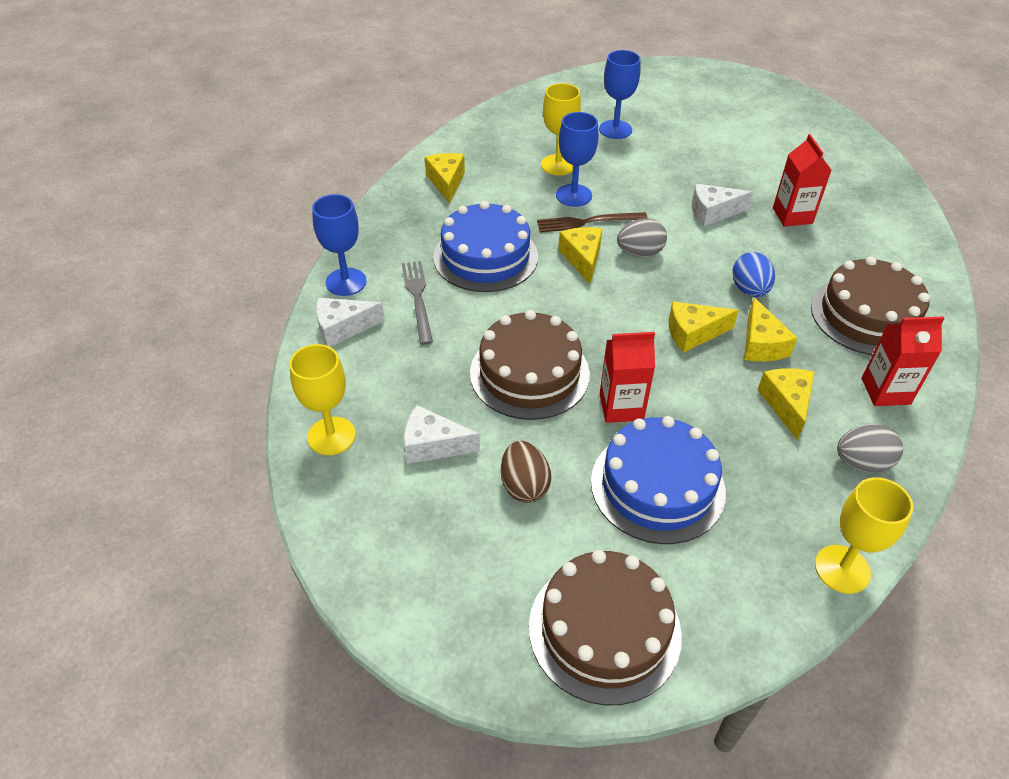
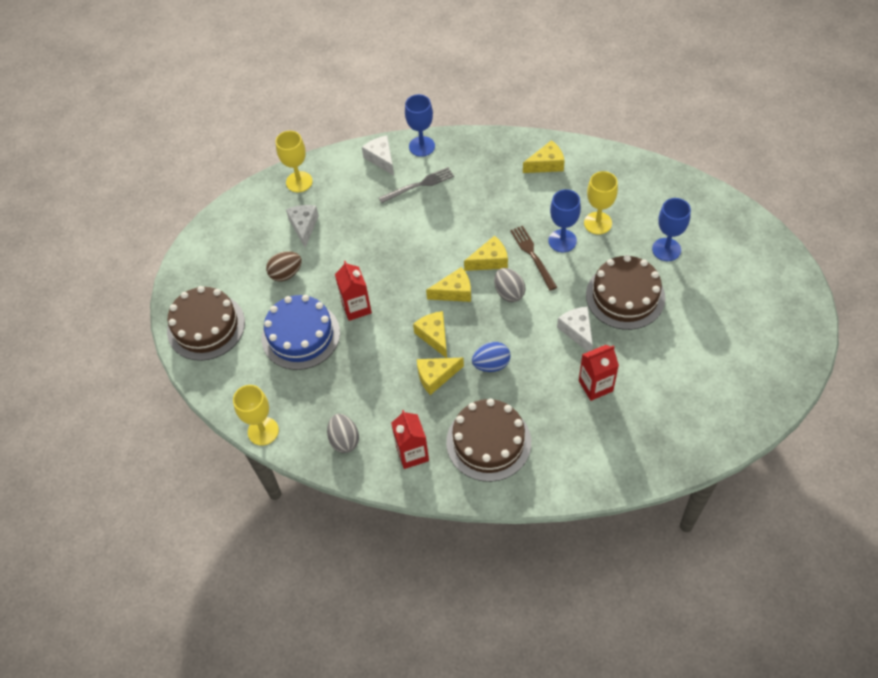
camera: 80 degrees right, 10 degrees up
(485, 256) = (472, 208): blue cake -> none
(529, 373) = (371, 256): brown cake -> brown cake (625, 296)
(786, 404) = (383, 395): yellow cheese -> yellow cheese (454, 292)

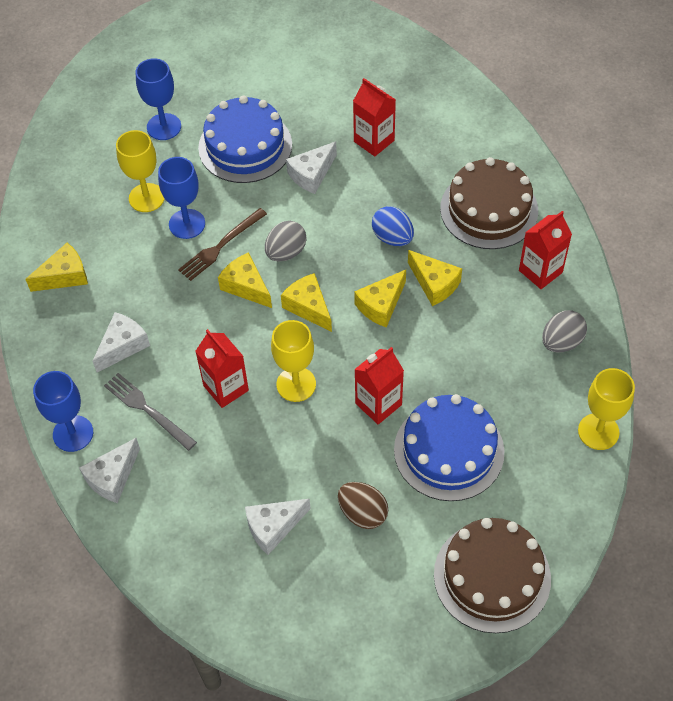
camera: 115 degrees left, 0 degrees up
(299, 182) = (192, 573): yellow goblet -> yellow goblet (296, 384)
(413, 228) = (226, 388): none -> red carton
(474, 183) = (123, 346): none -> white cheese
(546, 164) = (64, 276): yellow cheese -> yellow cheese turned 105 degrees clockwise
(625, 296) = (245, 146): brown cake -> blue cake

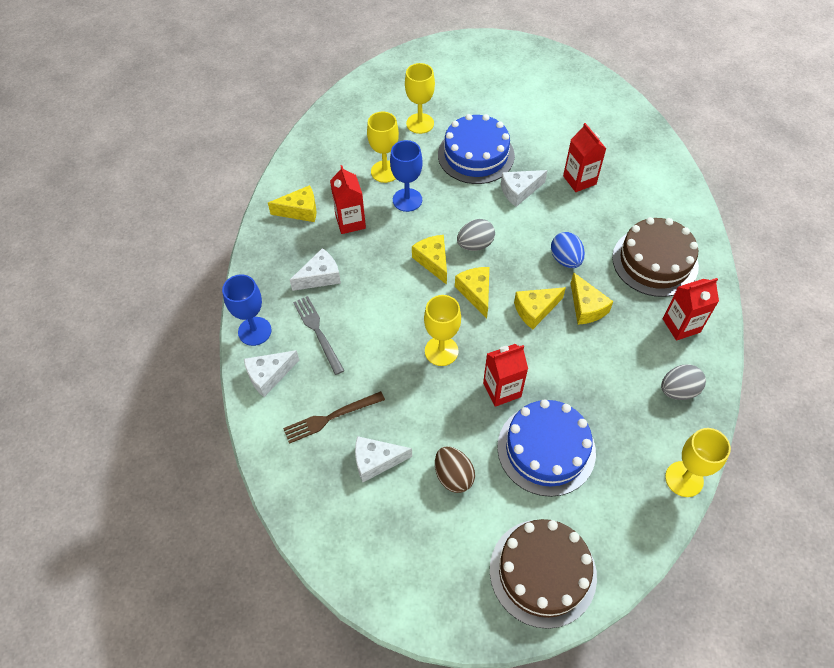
camera: 20 degrees right, 0 degrees up
(164, 127) = (420, 123): blue goblet -> yellow goblet
(221, 246) = (426, 224): brown fork -> brown fork (330, 417)
(226, 388) = (385, 335): red carton -> red carton (350, 222)

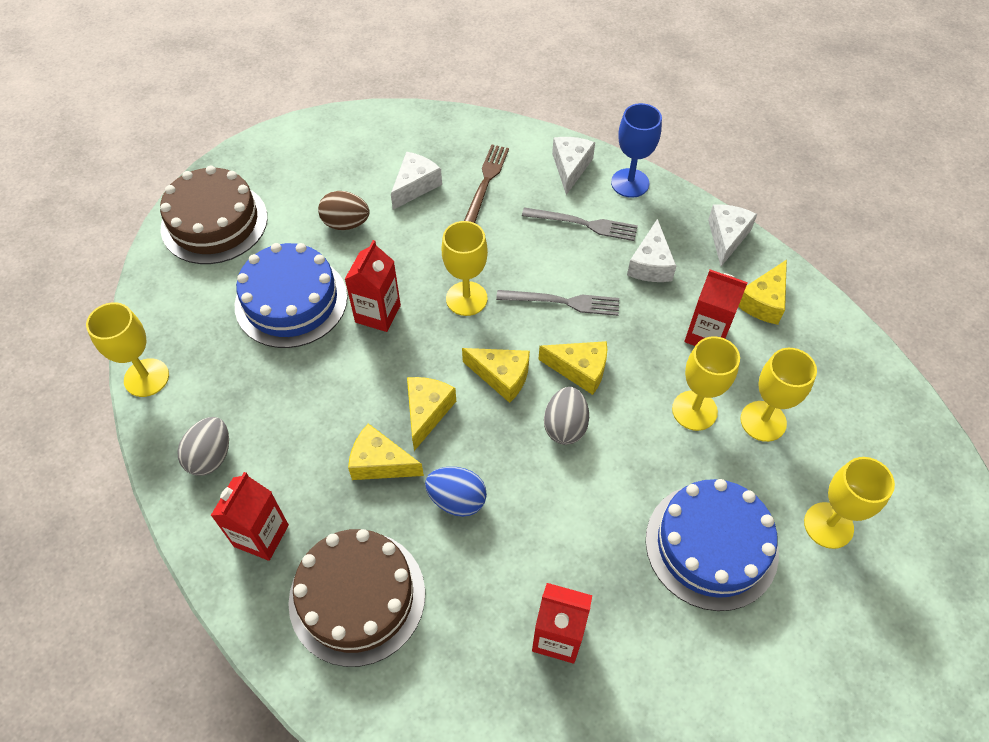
camera: 130 degrees right, 0 degrees up
(393, 300) = (563, 302): none -> grey fork
(407, 200) = (694, 410): blue goblet -> yellow goblet
(519, 191) = (603, 543): white cheese -> white cheese (727, 237)

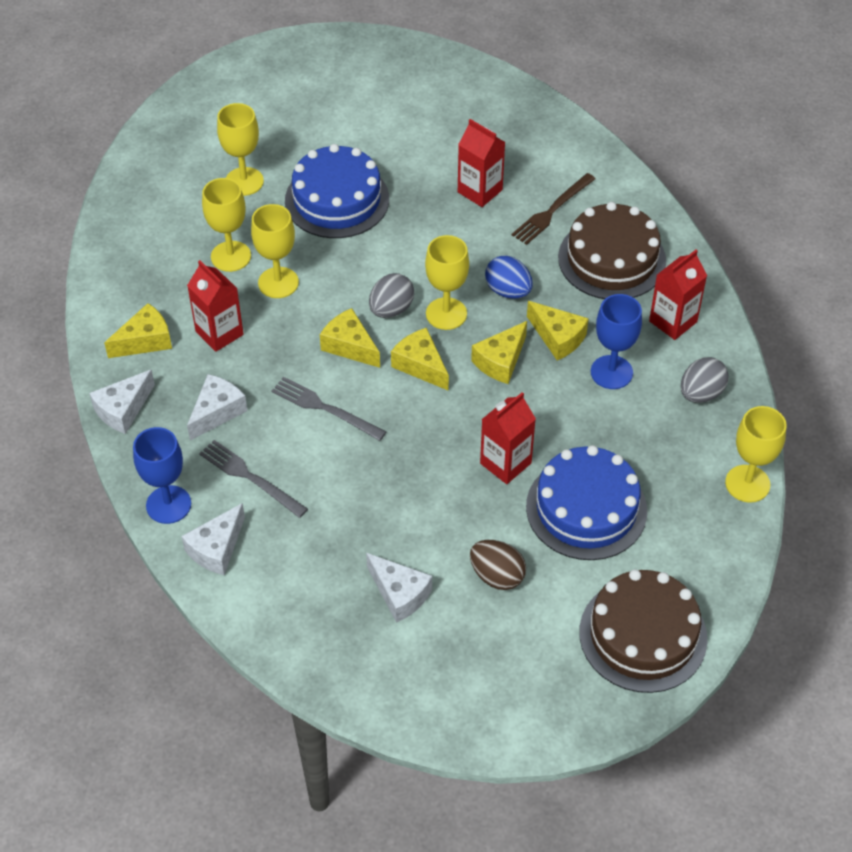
camera: 155 degrees left, 5 degrees down
(310, 444) = (611, 372): none -> blue goblet
(415, 186) = (399, 594): white cheese -> white cheese turned 105 degrees counterclockwise
(466, 298) = (413, 446): yellow goblet -> yellow goblet (446, 314)
(486, 182) = (319, 567): brown fork -> brown fork (552, 211)

